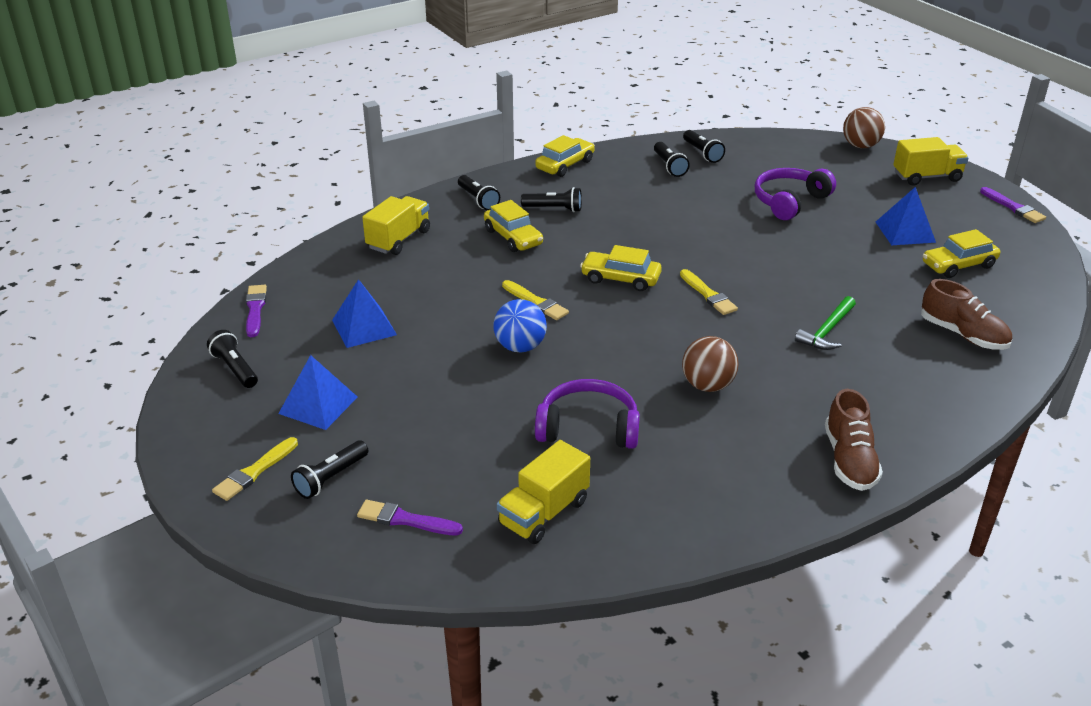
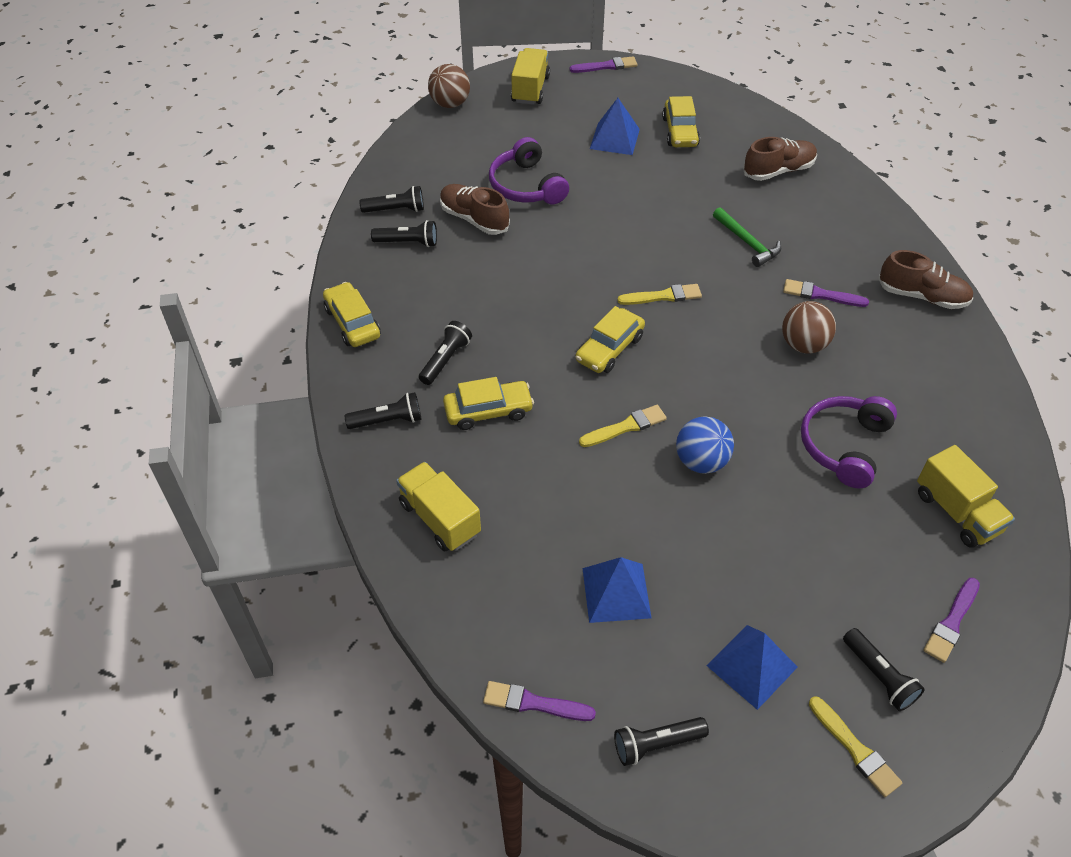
camera: 70 degrees left, 15 degrees up
(723, 187) = (474, 219): none -> brown shoe
(790, 388) = (821, 295): none -> purple brush

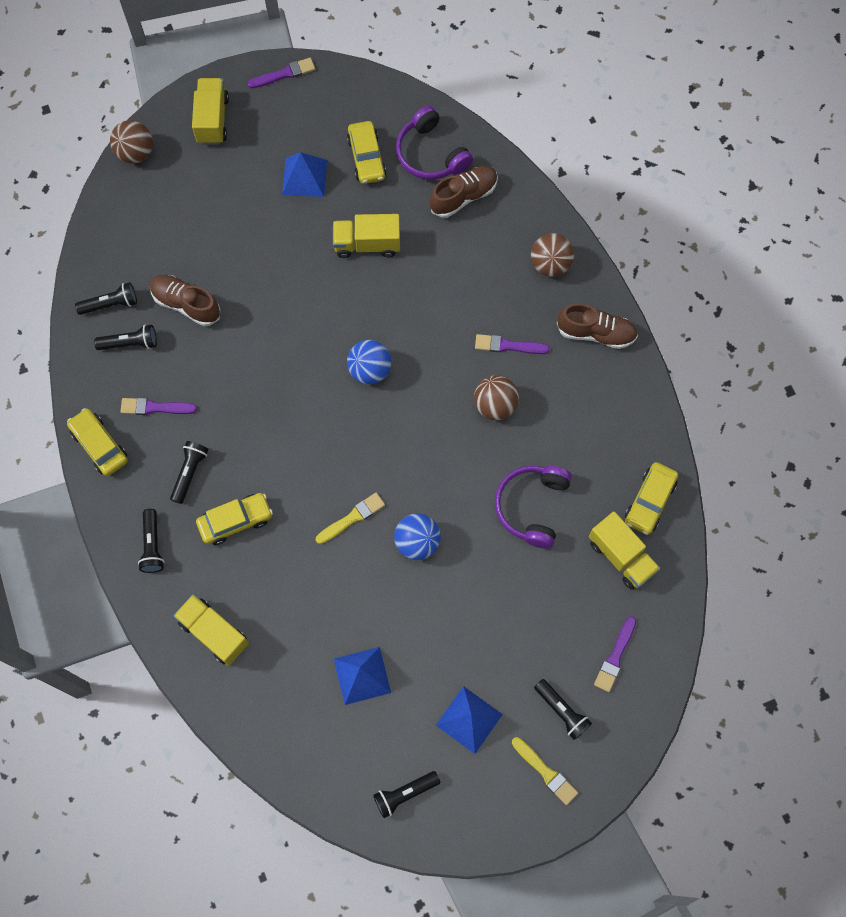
camera: 10 degrees left, 20 degrees up
(387, 421) = (152, 545): black flashlight -> black flashlight turned 105 degrees clockwise
(526, 186) = (228, 254): purple headphones -> purple headphones (430, 154)
(534, 703) = (312, 778): purple brush -> purple brush (155, 407)
(609, 349) = (329, 437): yellow car -> yellow car (649, 501)
(663, 296) = (370, 370): yellow brush -> blue ball
(672, 195) = (367, 244): none -> yellow truck
(747, 243) = (440, 293): green hammer -> none
(870, 233) = (550, 264): none -> brown ball

